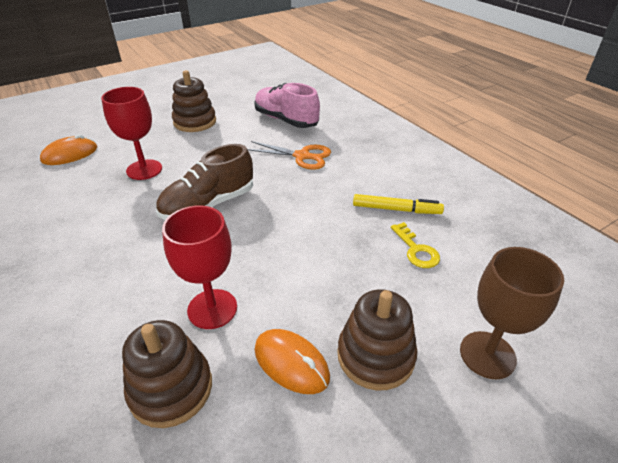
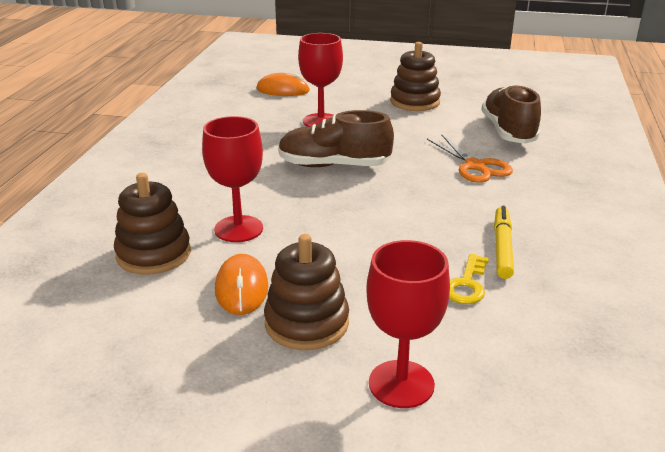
camera: 45 degrees right, 10 degrees down
(286, 120) = (508, 131): pink shoe -> brown shoe
(396, 209) = (502, 247): yellow marker -> yellow marker turned 135 degrees counterclockwise
(487, 355) = (401, 384): brown goblet -> red goblet

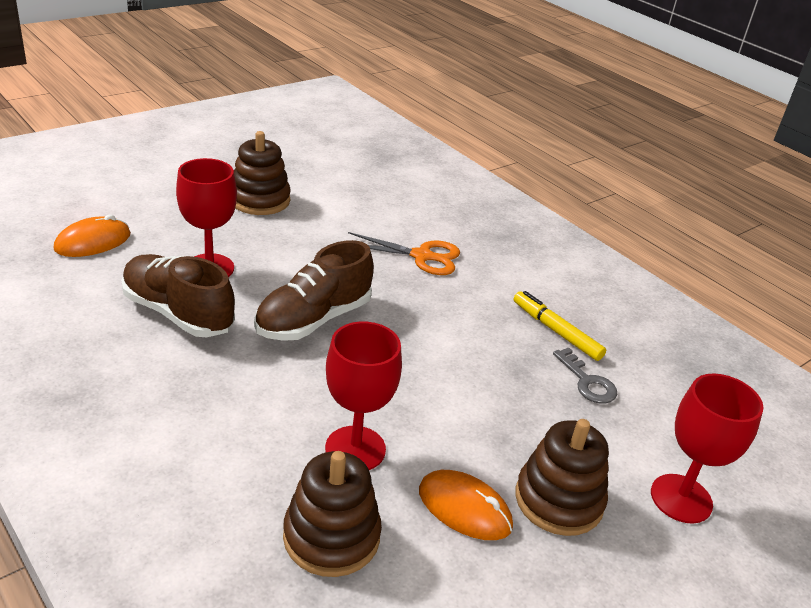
camera: 55 degrees left, 5 degrees up
(466, 285) = (587, 382): yellow key -> grey key
(508, 131) = (388, 203): brown shoe -> brown shoe (178, 313)

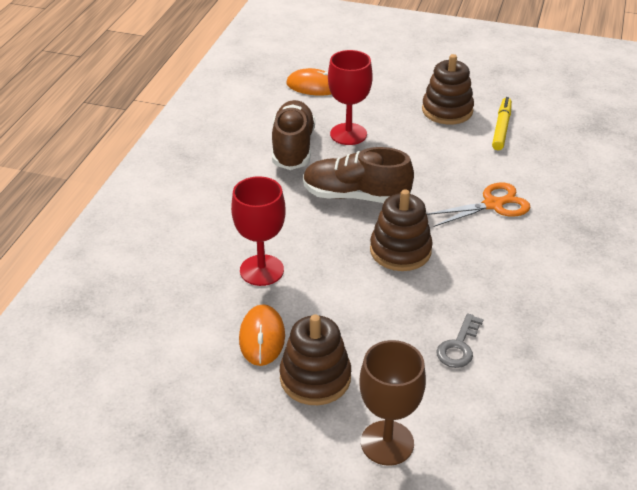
camera: 60 degrees right, 5 degrees up
(331, 536) = (186, 295): brown stacking toy -> brown stacking toy (400, 251)
(422, 256) = (493, 204): orange scissors -> orange scissors turned 90 degrees counterclockwise
(556, 331) = (499, 307): yellow marker -> yellow marker (501, 128)
(681, 498) = (387, 443): red goblet -> brown goblet

